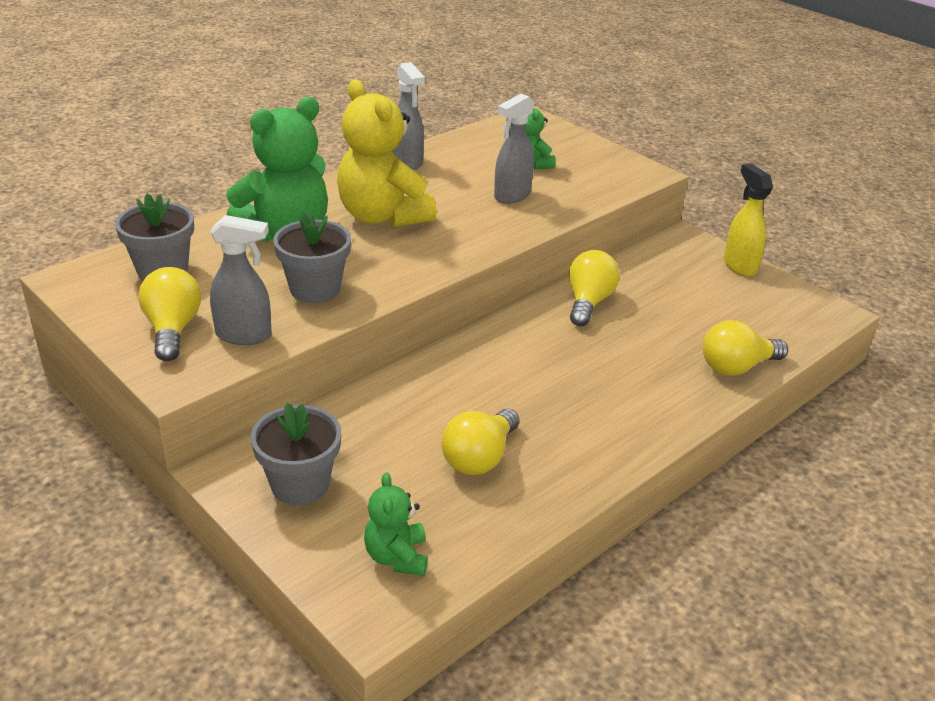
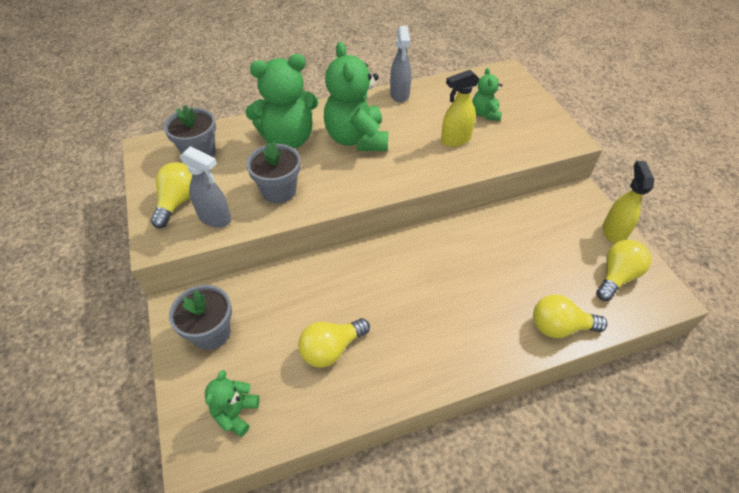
camera: 25 degrees right, 15 degrees up
(383, 216) = (357, 139): yellow teddy bear -> green teddy bear
(512, 196) = (455, 140): grey spray bottle -> yellow spray bottle
(588, 302) = (478, 236): yellow light bulb -> yellow light bulb (616, 276)

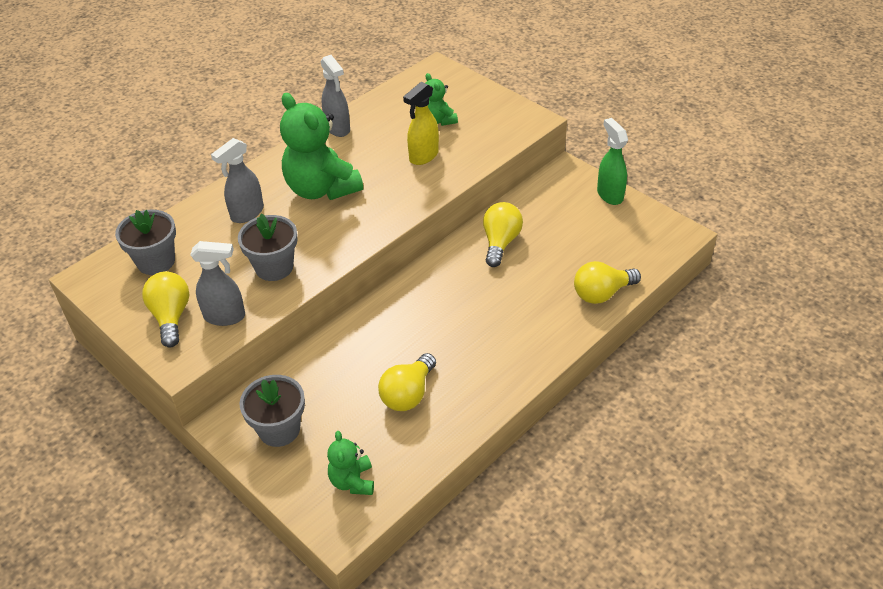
camera: 25 degrees left, 5 degrees down
(288, 139) = (247, 213): green teddy bear -> grey spray bottle
(613, 232) = (609, 194): yellow spray bottle -> green spray bottle
(616, 276) = (630, 233): yellow light bulb -> yellow light bulb (500, 242)

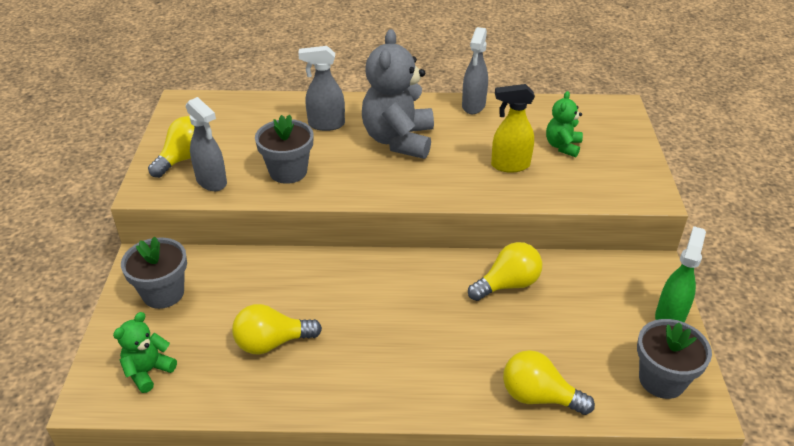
camera: 45 degrees right, 5 degrees down
(156, 261) = (229, 118): grey flower pot -> grey flower pot (661, 380)
(321, 189) = (398, 140): green teddy bear -> grey teddy bear

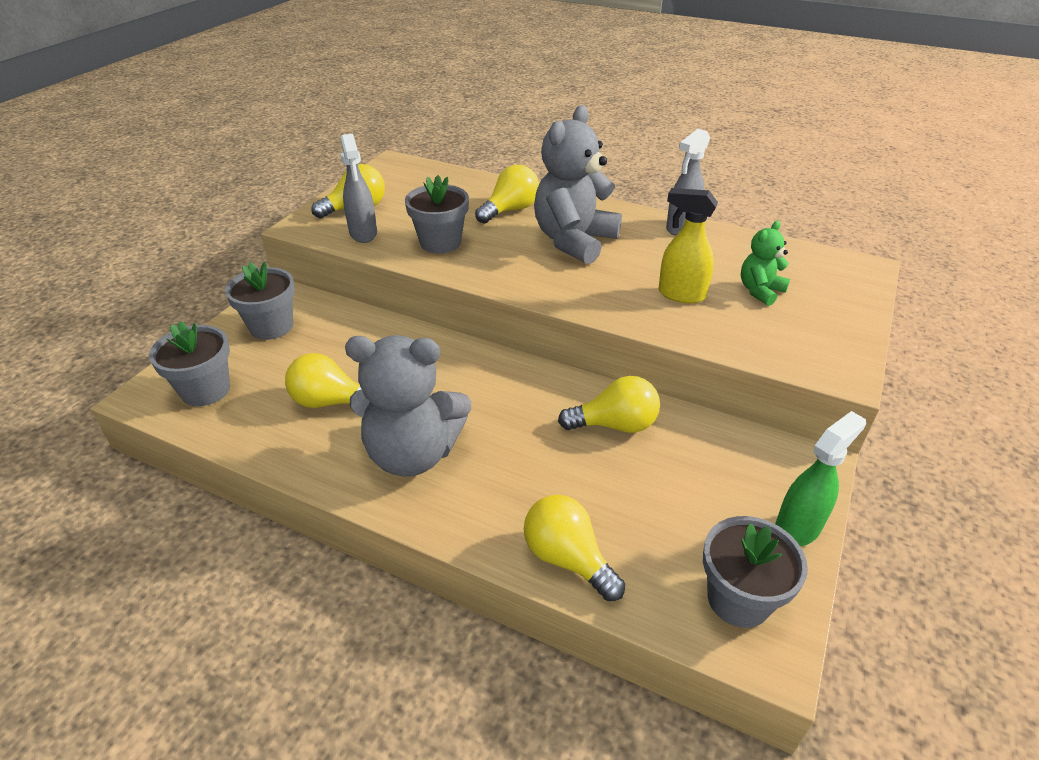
camera: 25 degrees right, 0 degrees up
(148, 371) = (206, 390): green teddy bear -> grey flower pot
(326, 124) = (510, 210): grey spray bottle -> yellow light bulb
(372, 361) = (413, 454): none -> grey teddy bear

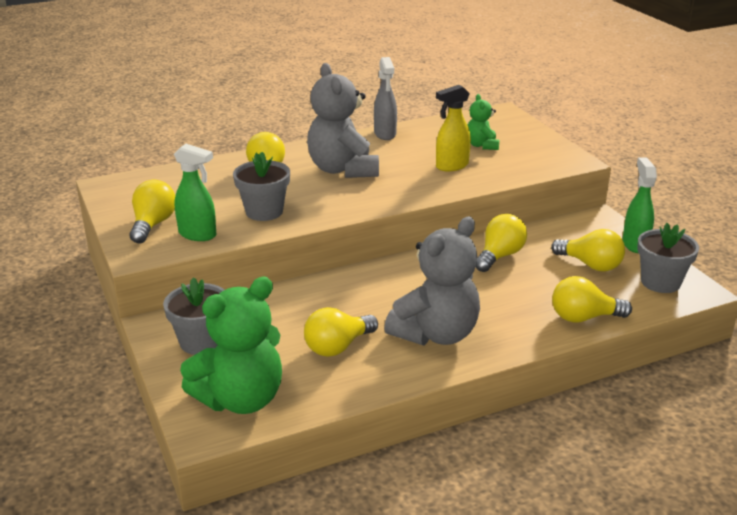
camera: 50 degrees left, 10 degrees down
(206, 390) = (241, 399): grey flower pot -> green teddy bear
(363, 234) = (198, 235): grey spray bottle -> green spray bottle
(692, 509) = (590, 265): none -> yellow light bulb

